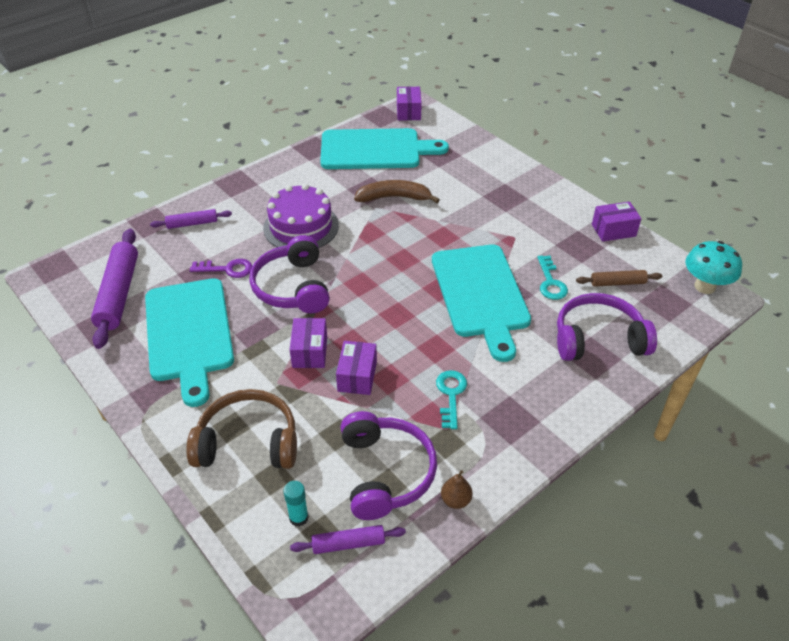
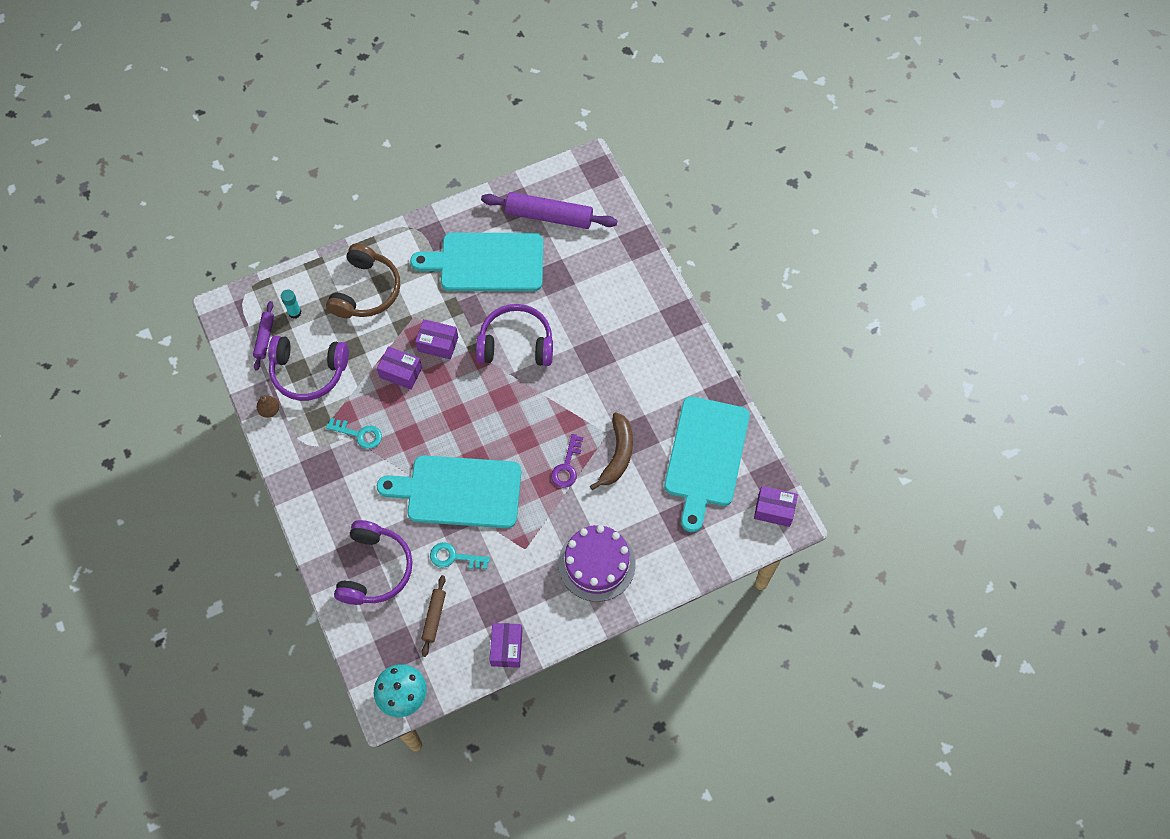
camera: 105 degrees right, 20 degrees up
(192, 223) = (626, 275): purple rolling pin -> none
(227, 269) = (555, 297): purple key -> purple key (567, 466)
(301, 226) = (596, 363): purple cake -> purple cake (597, 564)

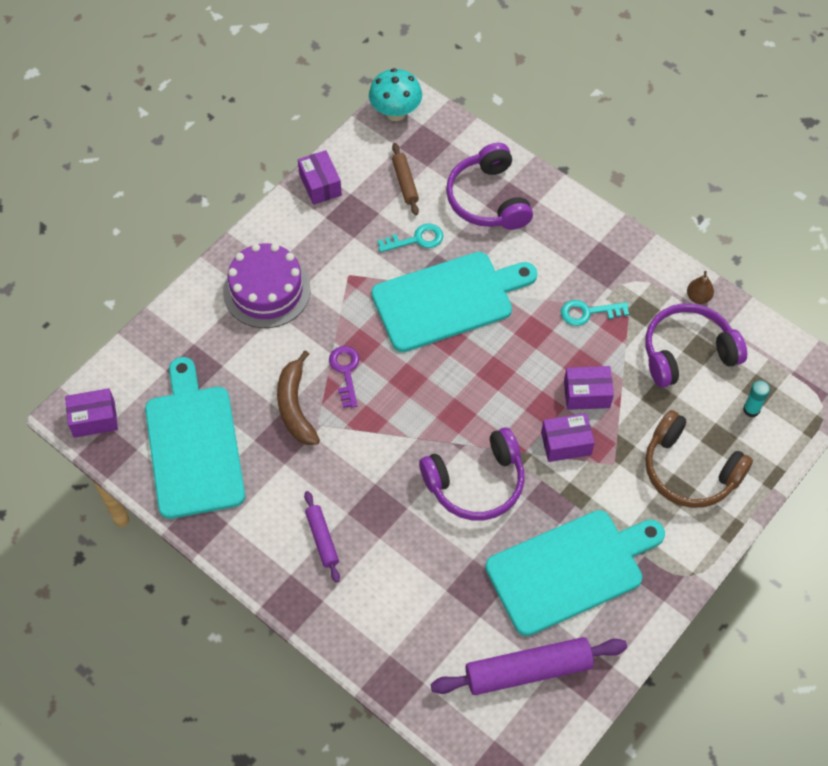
camera: 155 degrees right, 5 degrees down
(264, 338) = (762, 368): purple rolling pin -> purple rolling pin (322, 539)
(366, 291) = (689, 470): brown headphones -> brown headphones turned 45 degrees counterclockwise

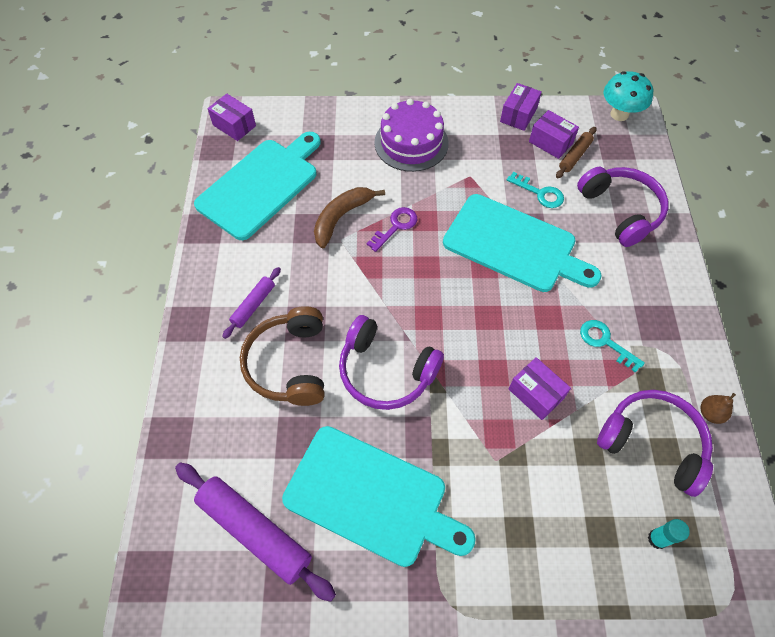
camera: 50 degrees right, 0 degrees up
(488, 199) = (620, 211): purple headphones -> purple headphones turned 120 degrees clockwise
(566, 443) = (478, 410): purple box -> purple box (550, 142)
(689, 470) = (548, 528): brown headphones -> brown headphones (289, 364)

